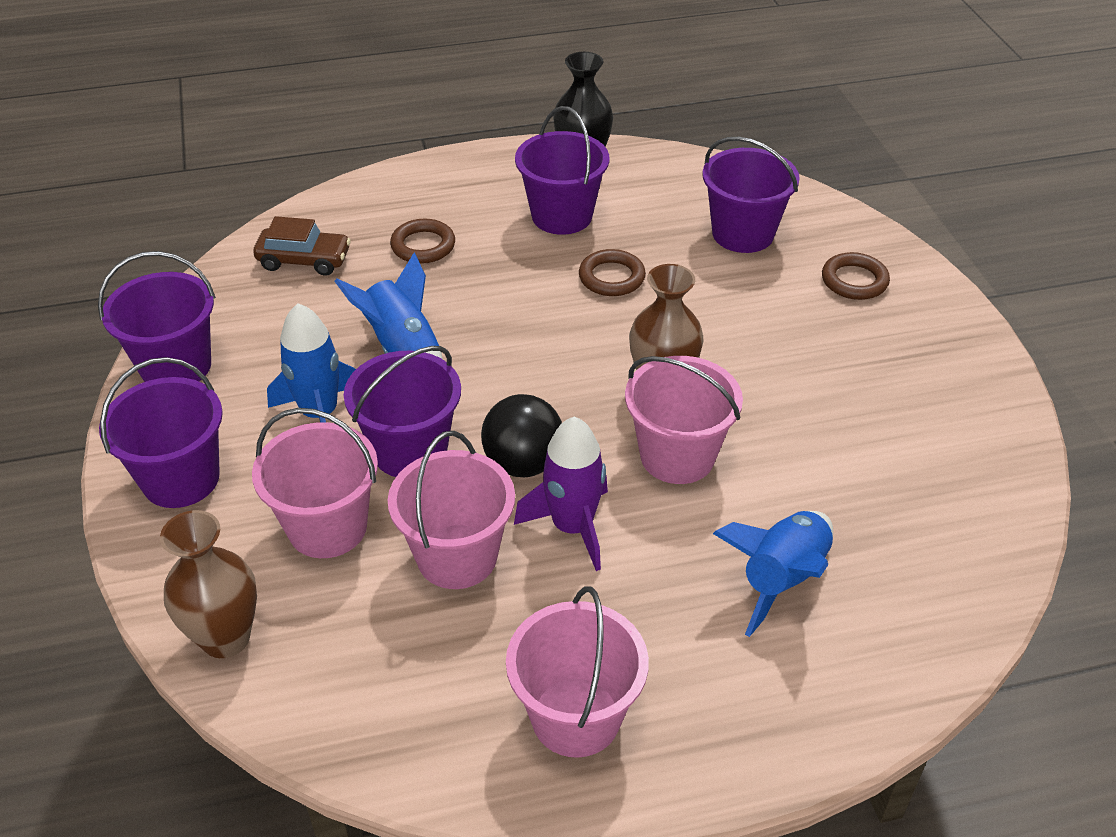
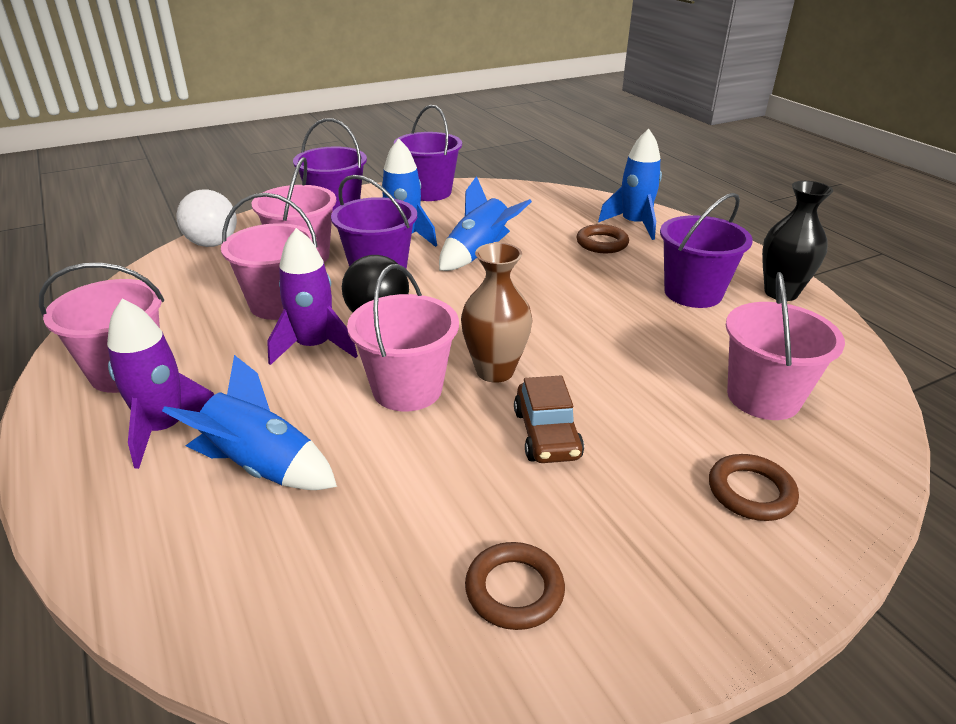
camera: 75 degrees right, 10 degrees down
(226, 638) = (212, 244): brown vase -> white ball
(304, 260) = (553, 208): brown car -> brown car (546, 434)
(388, 209) = (634, 224): none -> blue rocket
(611, 277) = (627, 327): brown ring -> brown ring (514, 590)
(704, 666) = (164, 429): none -> purple rocket
(742, 234) = (763, 397): purple bucket -> pink bucket

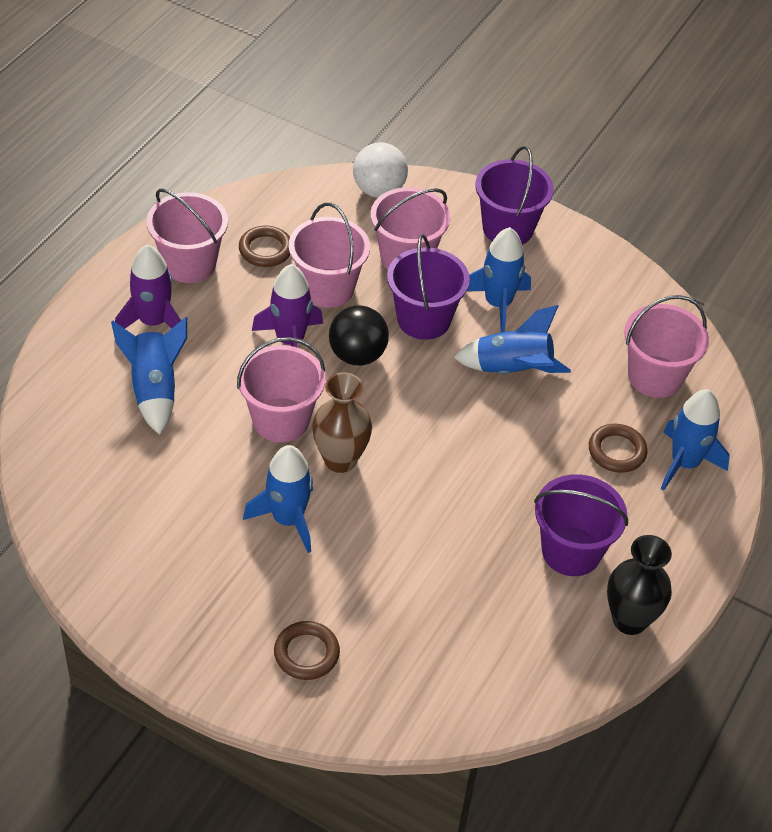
camera: 55 degrees right, 15 degrees up
(429, 192) = (610, 273): purple bucket -> none
(514, 590) = (141, 556): brown ring -> brown ring (265, 250)
(546, 434) = (288, 519): brown car -> blue rocket
(763, 397) = (431, 639): pink bucket -> pink bucket (655, 376)

